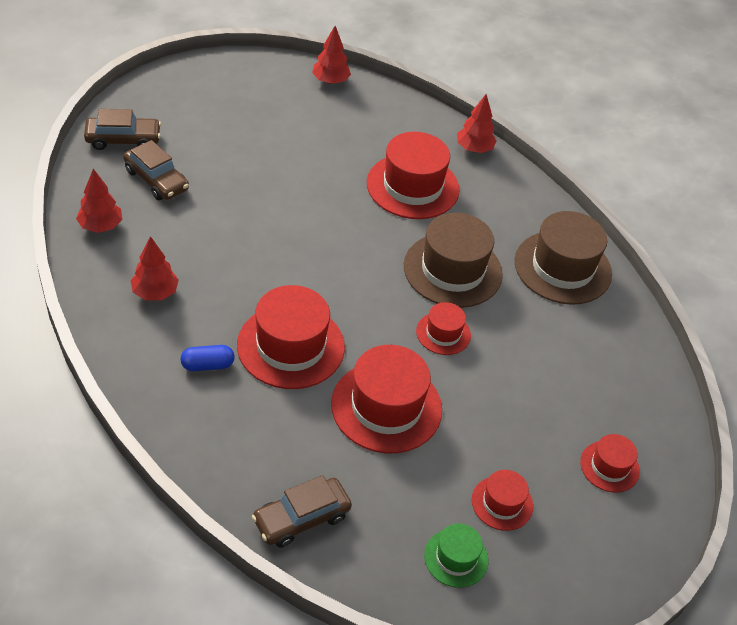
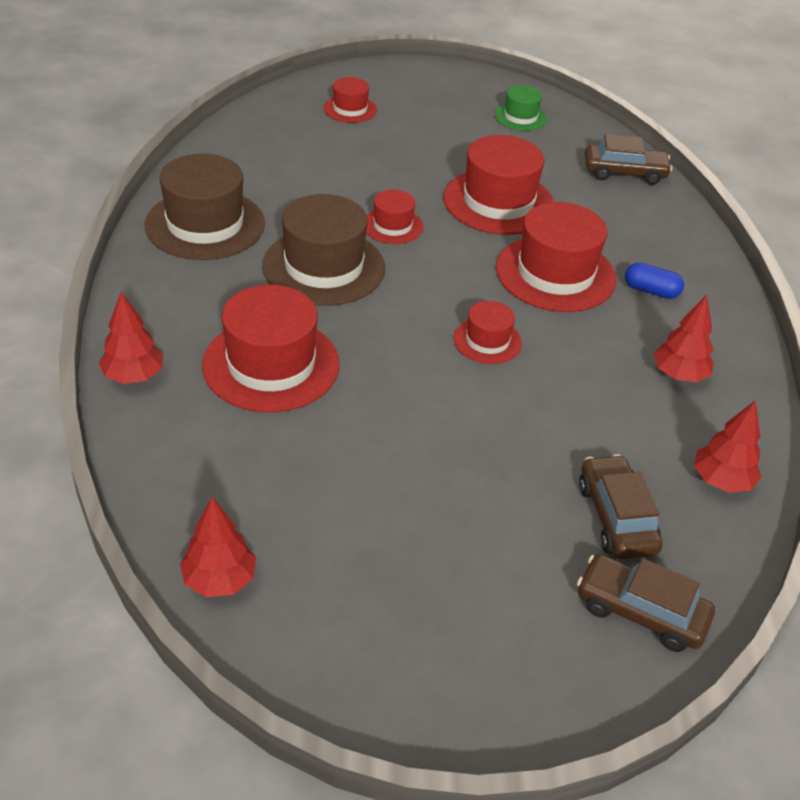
camera: 145 degrees left, 5 degrees down
(502, 503) = (457, 124): red hat -> red hat (487, 341)

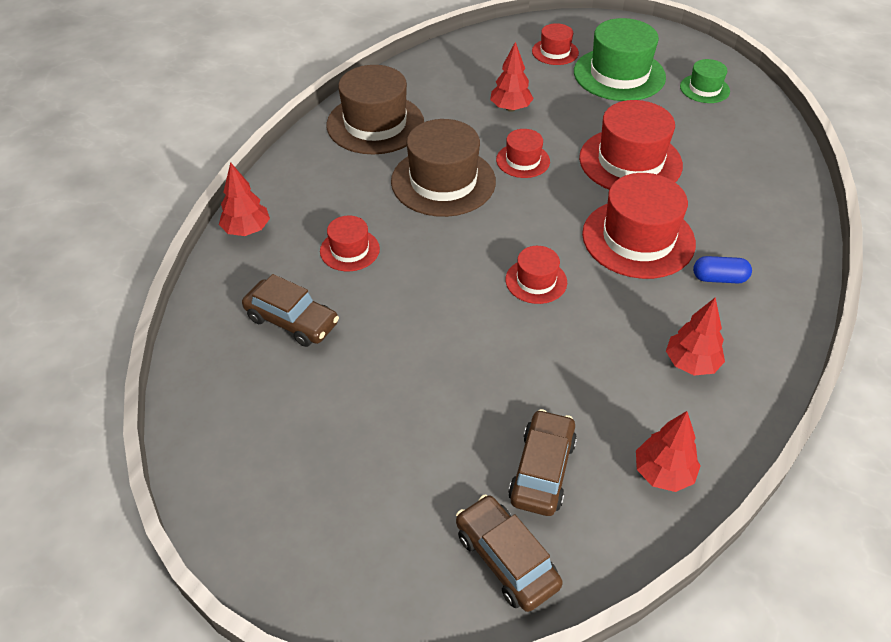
camera: 30 degrees right, 5 degrees up
(219, 580) = (203, 405): red tree -> red tree (510, 108)
(271, 364) = (349, 250): red hat -> red hat, size x0.53
(430, 119) = (619, 74): none -> green hat
(624, 173) = (771, 162): brown car -> brown car (292, 321)
(651, 291) = (719, 278): blue capsule -> blue capsule turned 45 degrees counterclockwise

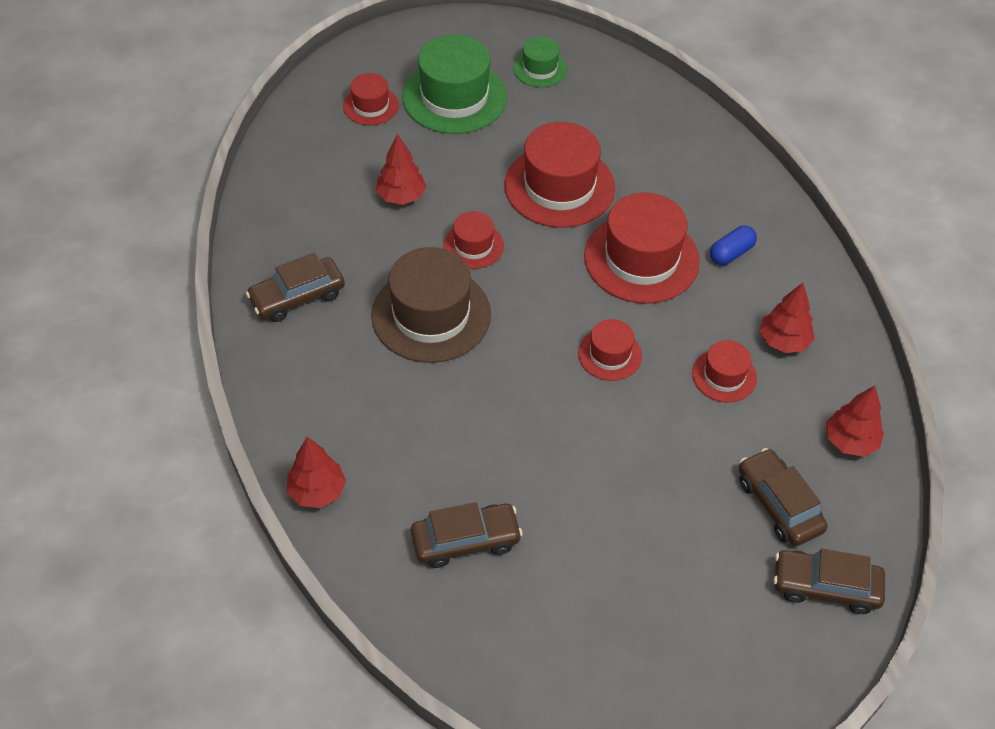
camera: 45 degrees left, 5 degrees up
(349, 250) = (432, 440): red hat -> red hat (724, 376)
(375, 124) = (297, 297): brown hat -> brown car

